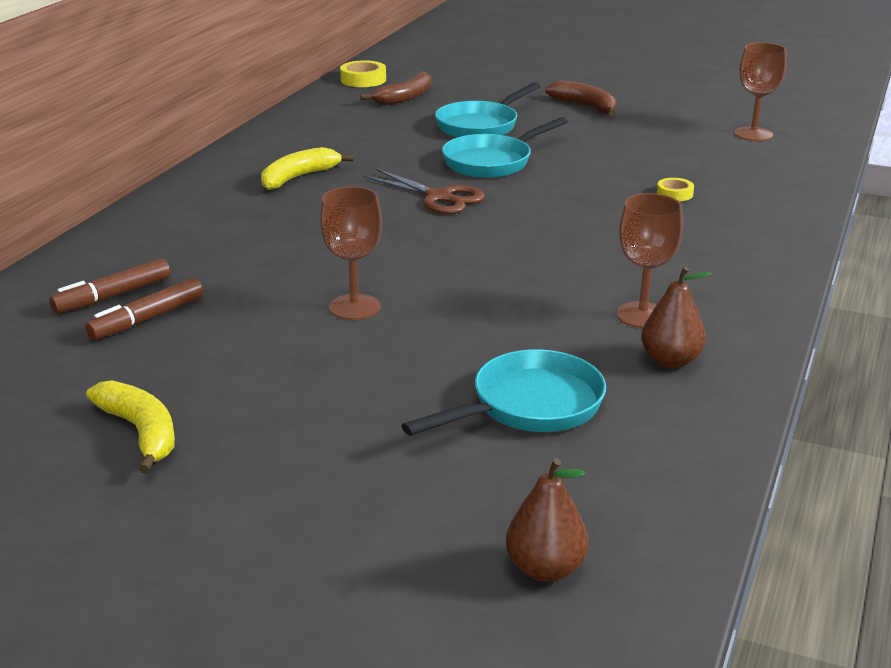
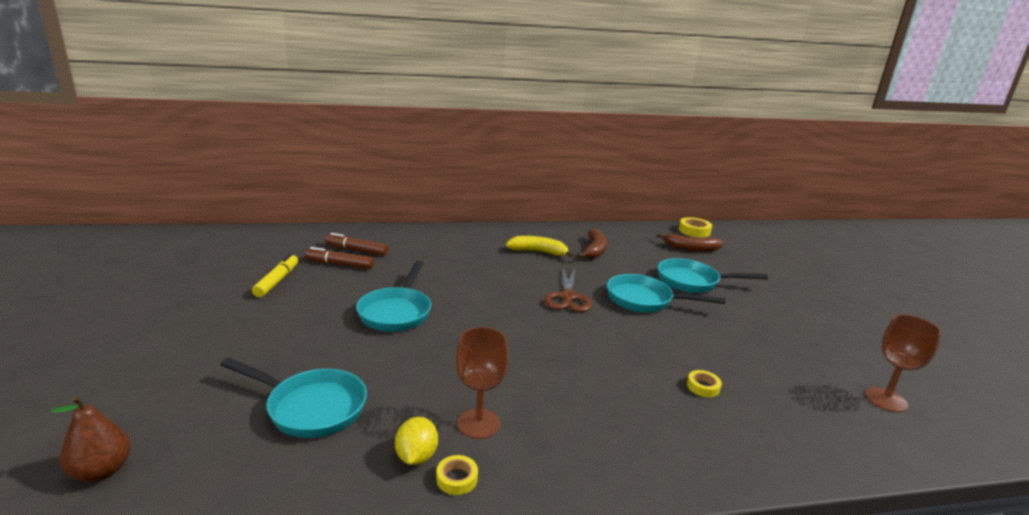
camera: 55 degrees right, 5 degrees down
(140, 379) = (277, 281): none -> yellow marker
(141, 432) = (226, 296): yellow banana -> none
(354, 307) = (396, 312): brown goblet -> turquoise pan
(585, 106) = (793, 309): brown banana -> brown banana (594, 250)
(670, 361) = (416, 456): brown pear -> yellow lemon
(719, 348) = (457, 478): none -> yellow tape

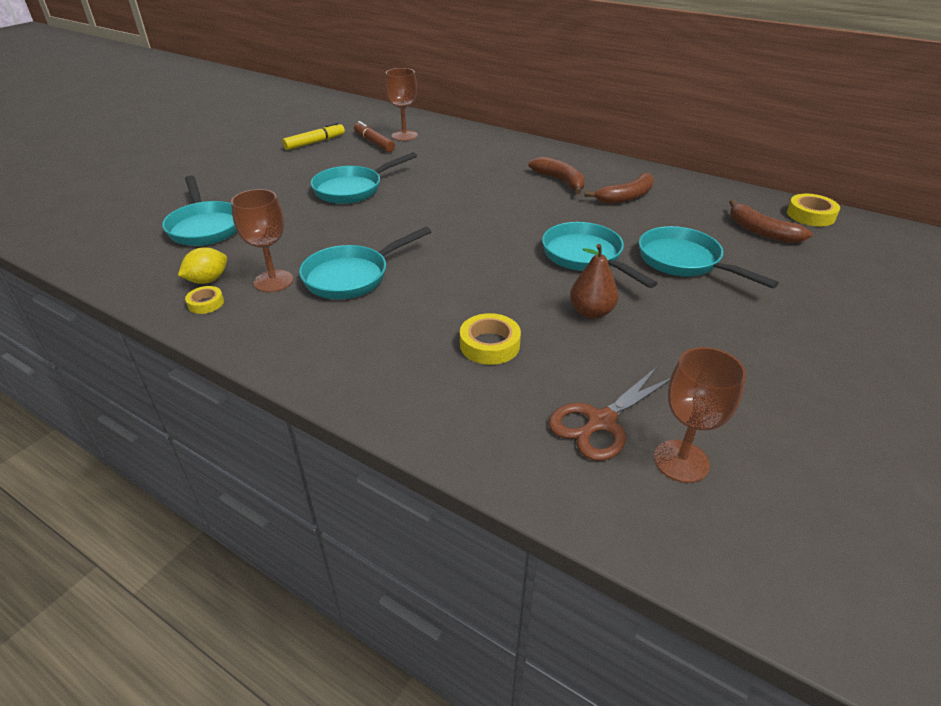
camera: 45 degrees right, 15 degrees up
(102, 471) = (80, 215): brown pear -> brown pear (591, 312)
(357, 250) = (404, 135): brown marker -> brown goblet
(533, 386) = (352, 276): none -> turquoise pan
(538, 252) = (560, 181): yellow banana -> brown banana
(568, 297) = (511, 227): brown scissors -> brown scissors (601, 422)
(703, 387) = (489, 345): yellow tape -> yellow tape, size x1.61

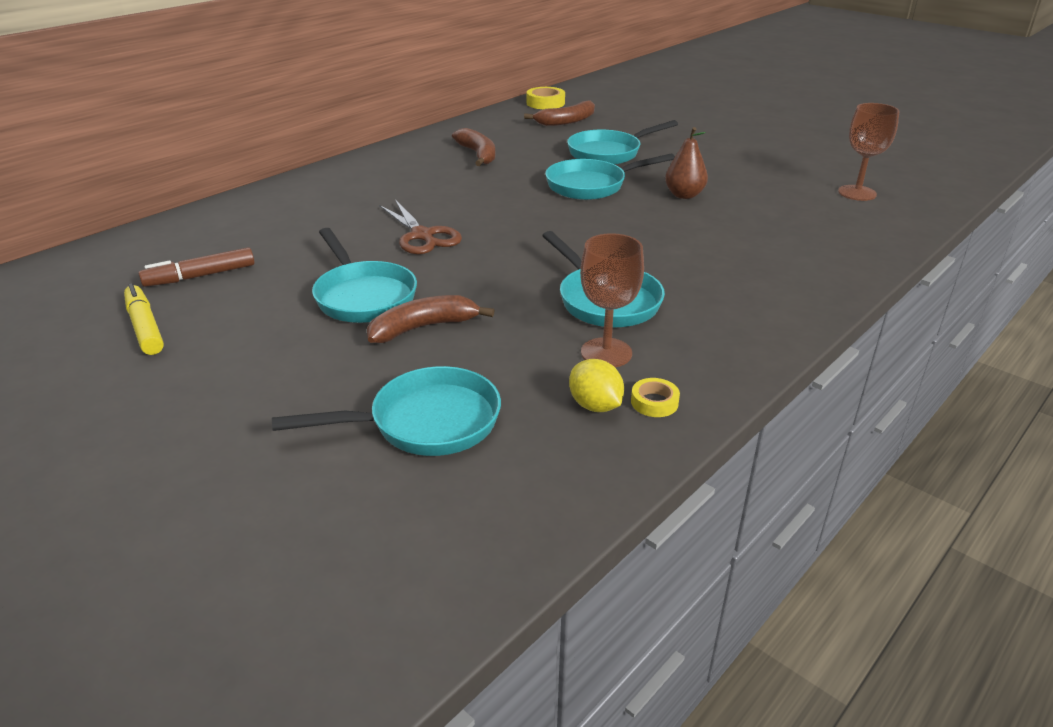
camera: 80 degrees left, 5 degrees down
(404, 135) = (195, 252): brown goblet -> none
(489, 345) = (734, 239): yellow tape -> none
(560, 181) = (422, 176): brown banana -> brown banana (423, 327)
(601, 422) = (825, 210): brown scissors -> brown scissors (422, 235)

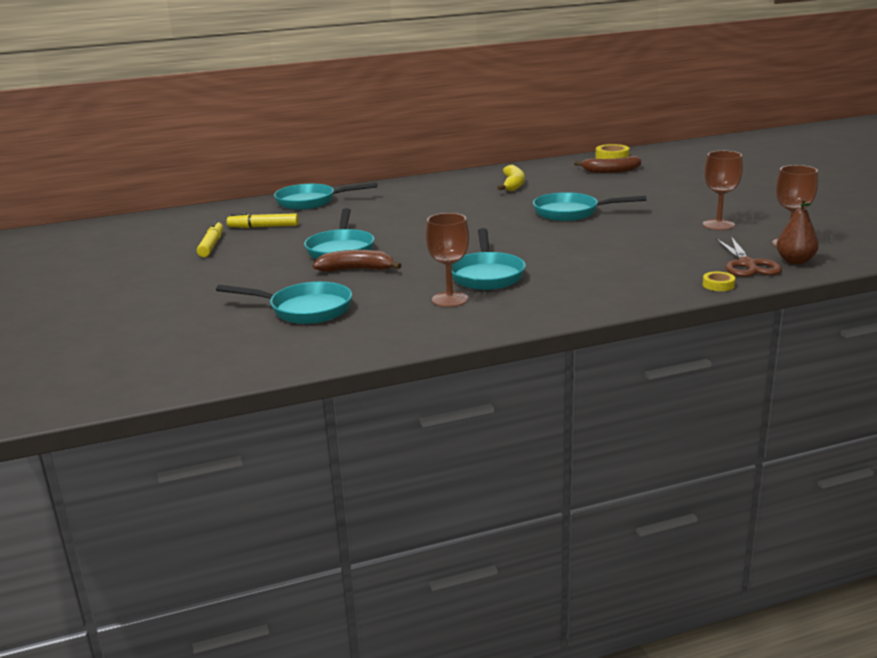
camera: 30 degrees right, 10 degrees down
(200, 276) = (263, 227): brown marker -> yellow marker
(422, 235) = (414, 225): brown scissors -> brown scissors (747, 264)
(478, 154) = (513, 185): brown banana -> yellow banana
(595, 406) = (408, 321): yellow lemon -> none
(609, 153) = (615, 194): turquoise pan -> turquoise pan (311, 202)
(654, 402) = (446, 326): yellow tape -> yellow tape (718, 285)
(684, 195) = (635, 227): brown pear -> brown pear (795, 261)
(761, 178) = (718, 225): none -> brown goblet

